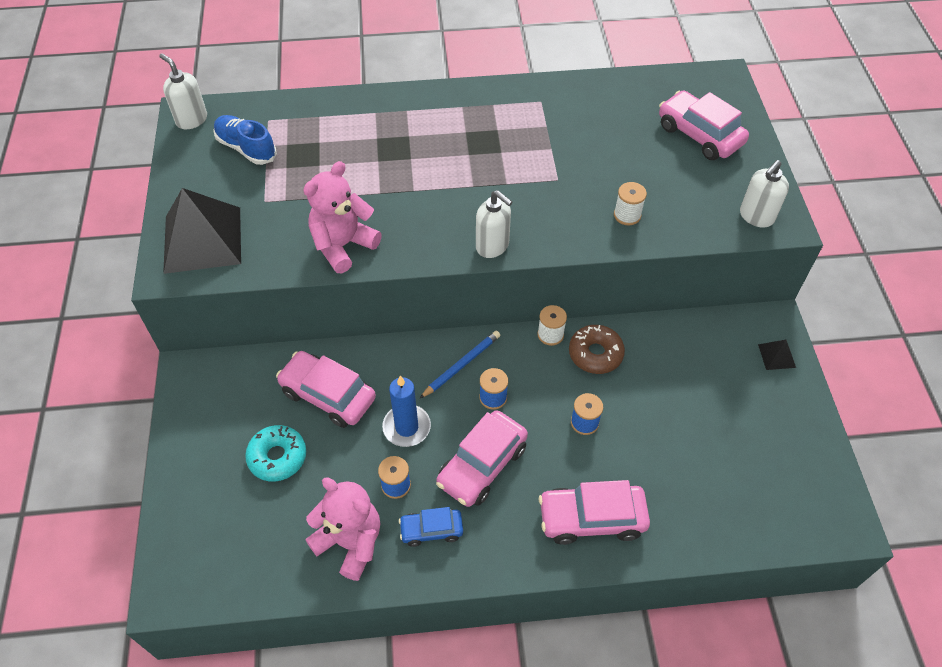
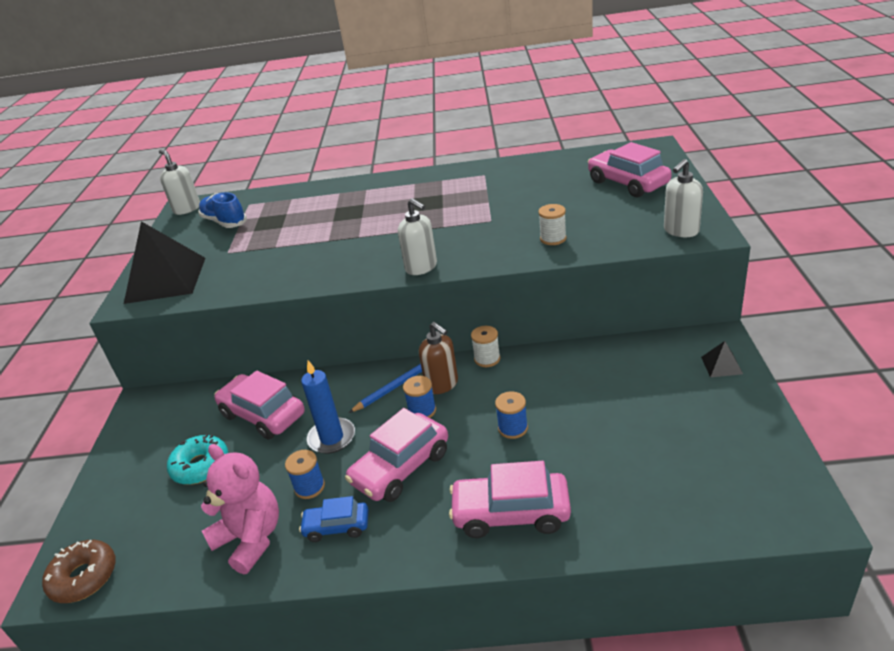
camera: 10 degrees right, 20 degrees down
(343, 245) = (285, 276): pink teddy bear -> none
(508, 365) = (442, 384): none -> brown soap dispenser
(595, 354) = (530, 372): brown donut -> brown donut (84, 577)

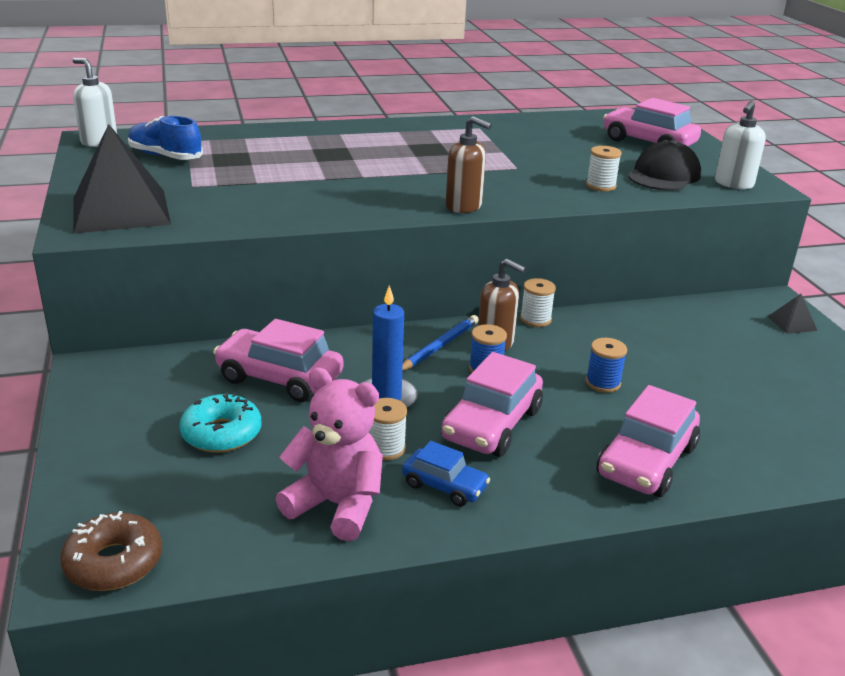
camera: 20 degrees left, 5 degrees down
(309, 487) = (386, 448): blue spool -> white spool
(337, 527) = (444, 486): blue car -> blue car turned 135 degrees counterclockwise
(421, 267) = (464, 206): white soap dispenser -> brown soap dispenser
(511, 513) = (646, 461): pink car -> pink car turned 45 degrees counterclockwise
(619, 223) = (663, 175): none -> black cap

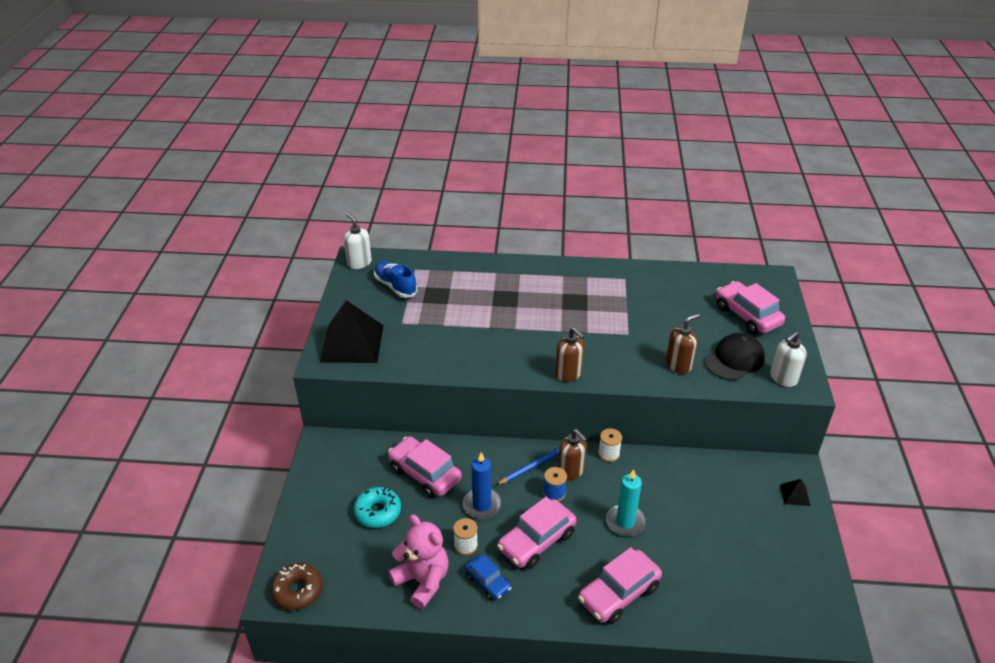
camera: 20 degrees right, 10 degrees up
(600, 186) = (678, 365): white spool -> brown soap dispenser
(603, 383) = (625, 522): blue spool -> turquoise candle

